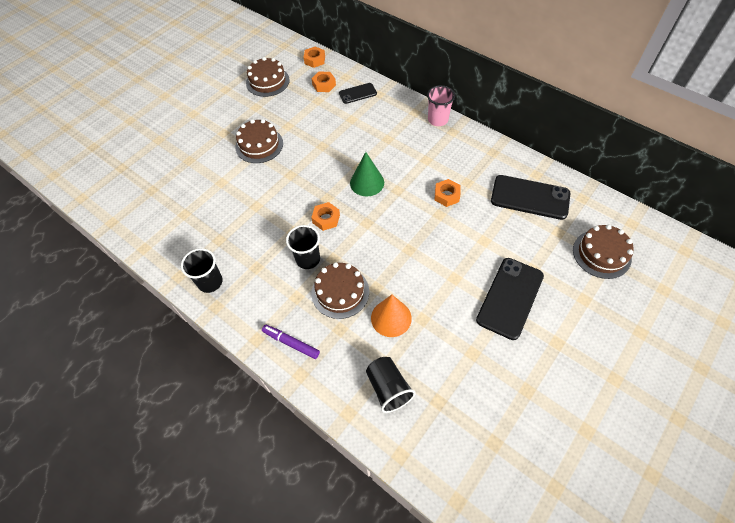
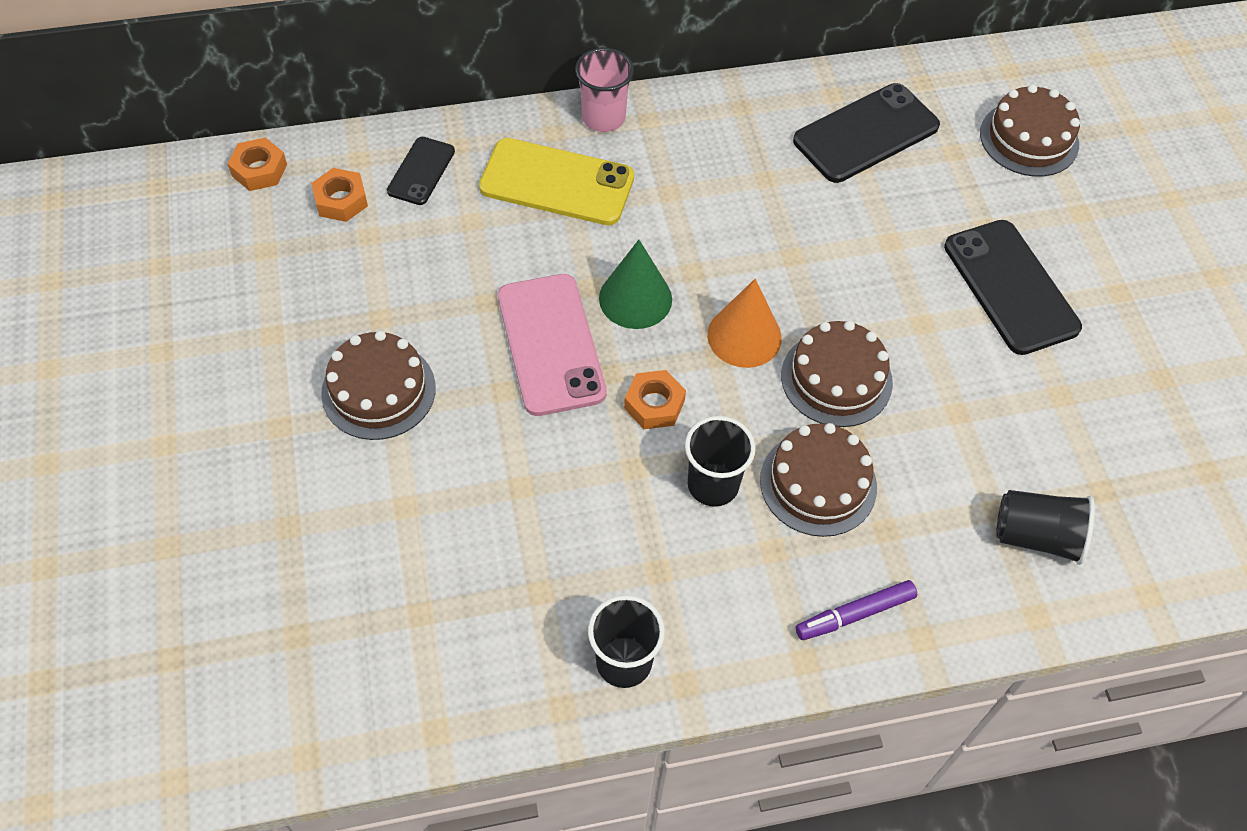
camera: 55 degrees left, 0 degrees up
(267, 81) = (226, 273): brown cake -> brown cake (836, 379)
(322, 174) = (551, 344): none -> pink phone
(391, 318) = (922, 450): orange cone -> orange cone (744, 336)
(393, 128) = (557, 182): none -> yellow phone
(446, 195) = (766, 221): orange nut -> none

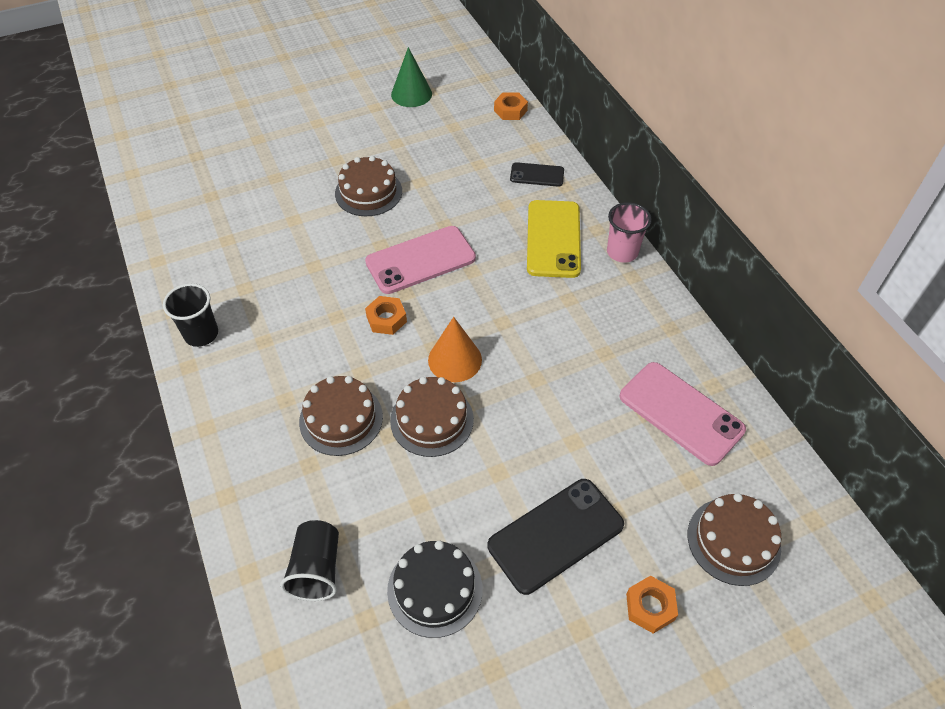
camera: 80 degrees right, 5 degrees down
(341, 200) = (500, 147): orange nut -> orange nut (650, 607)
(635, 298) = (469, 295): green cone -> green cone (411, 94)
(713, 485) = (330, 359): black cup -> none
(854, 614) = (241, 452): purple marker -> none
(866, 133) = (681, 413): black phone -> pink phone
(1069, 415) = (435, 589): none -> black cake

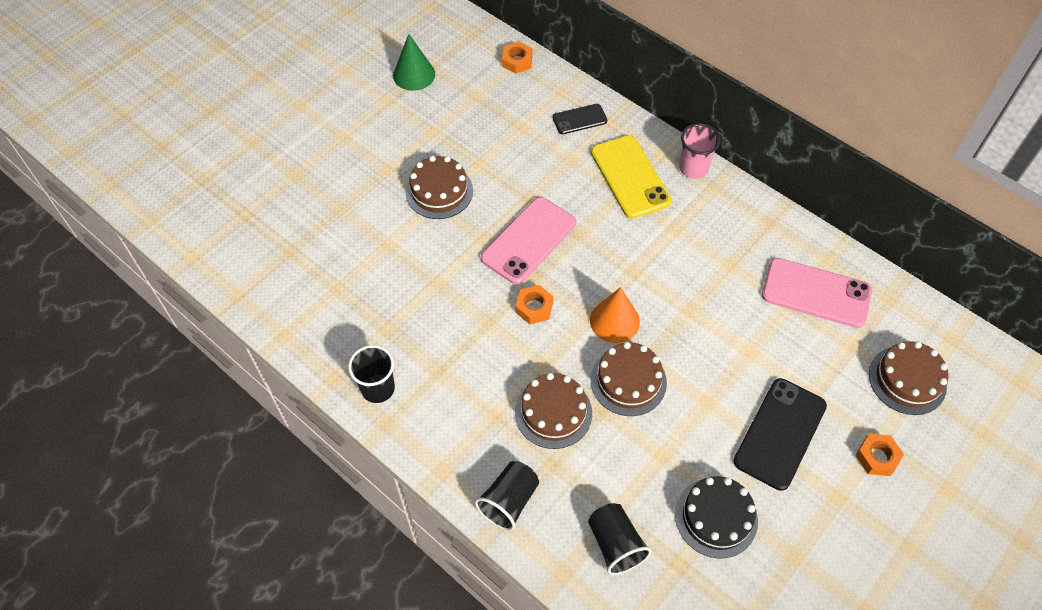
camera: 25 degrees left, 5 degrees up
(245, 482) = (509, 501): none -> black cup

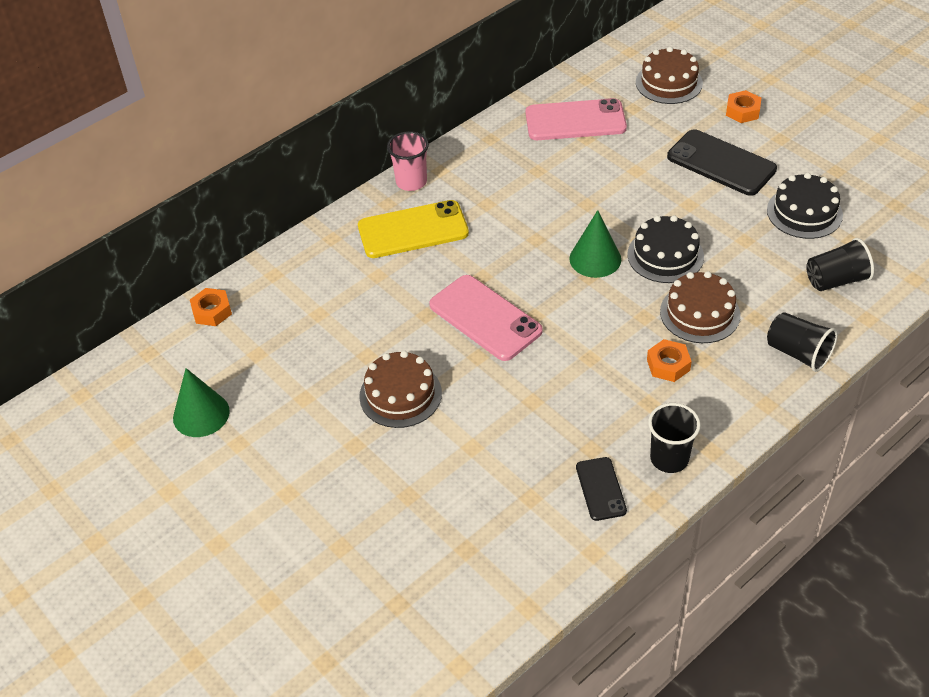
camera: 80 degrees left, 10 degrees down
(534, 307) = (574, 319): orange nut -> orange nut (668, 365)
(579, 119) = (321, 263): black phone -> black phone (601, 489)
(614, 321) = (595, 259): orange cone -> green cone
(628, 381) = (665, 255): brown cake -> black cake
(816, 293) = (575, 121): pink phone -> pink phone turned 60 degrees clockwise

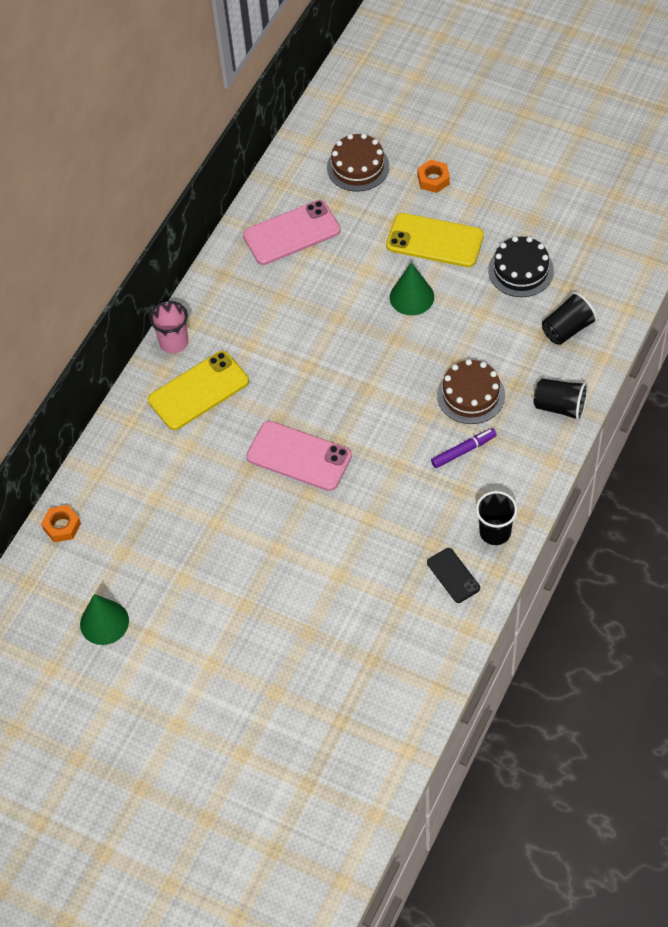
camera: 20 degrees left, 10 degrees up
(400, 394) = (261, 549): brown cake -> none
(595, 259) = (366, 370): green cone -> green cone (411, 297)
(665, 255) = (422, 348): black cake -> none
(668, 365) = (463, 451): orange nut -> purple marker
(721, 163) = (435, 241): black phone -> yellow phone

